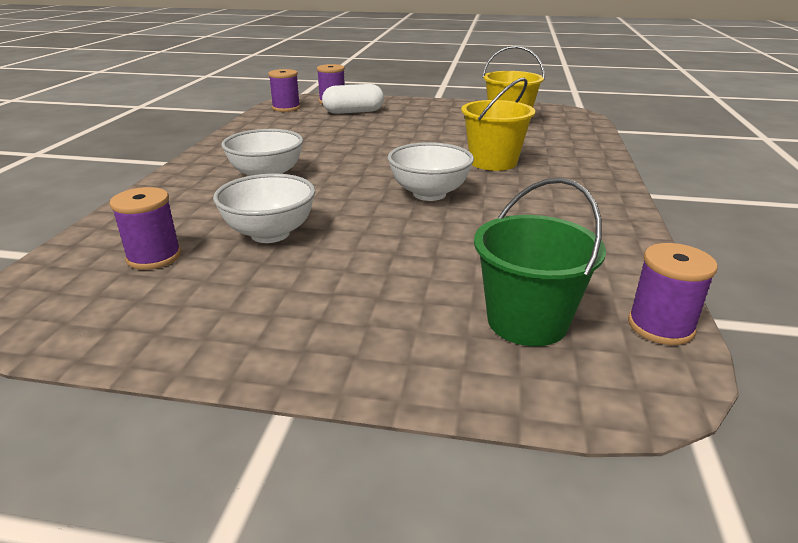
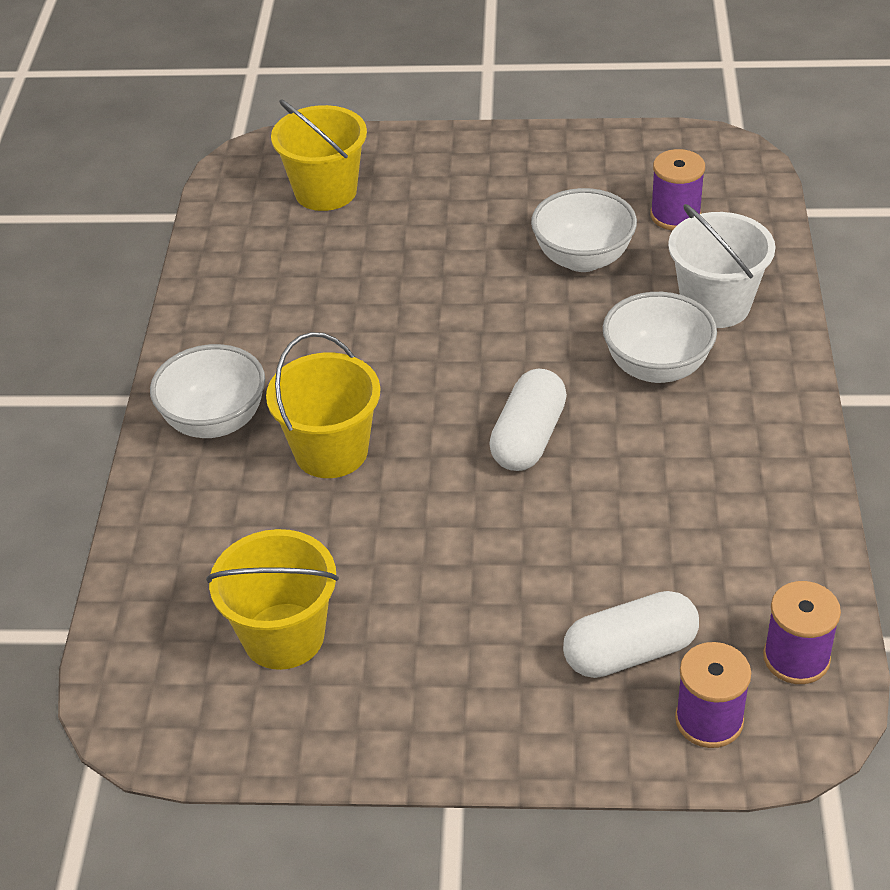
camera: 175 degrees right, 15 degrees up
(193, 199) = (715, 305): none -> white bucket
(369, 158) = (528, 438): none -> white capsule
(429, 194) = (421, 353): white bowl -> white bowl (215, 421)
(527, 321) = (325, 191): green bucket -> yellow bucket
(660, 326) = (223, 199): purple spool -> none

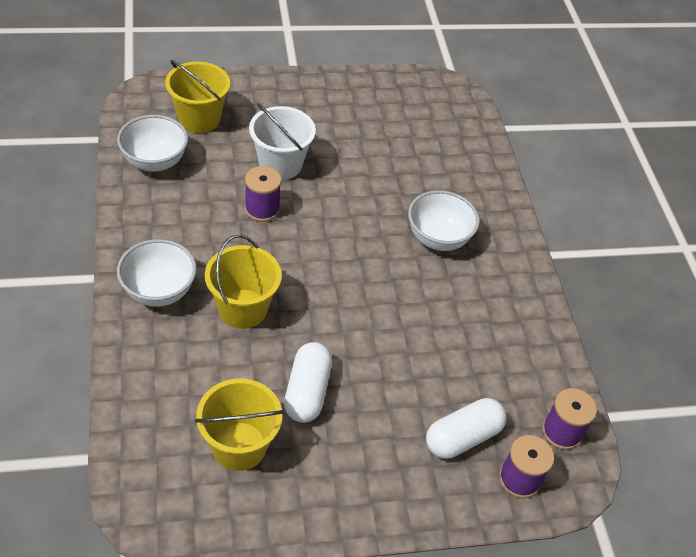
camera: 20 degrees left, 5 degrees up
(528, 438) = (368, 292): white capsule -> white capsule (307, 391)
(583, 259) = (376, 164): white bowl -> white bowl (155, 161)
(675, 215) = (427, 132): purple spool -> purple spool (262, 209)
(715, 305) = (464, 194): white bucket -> white bucket (280, 164)

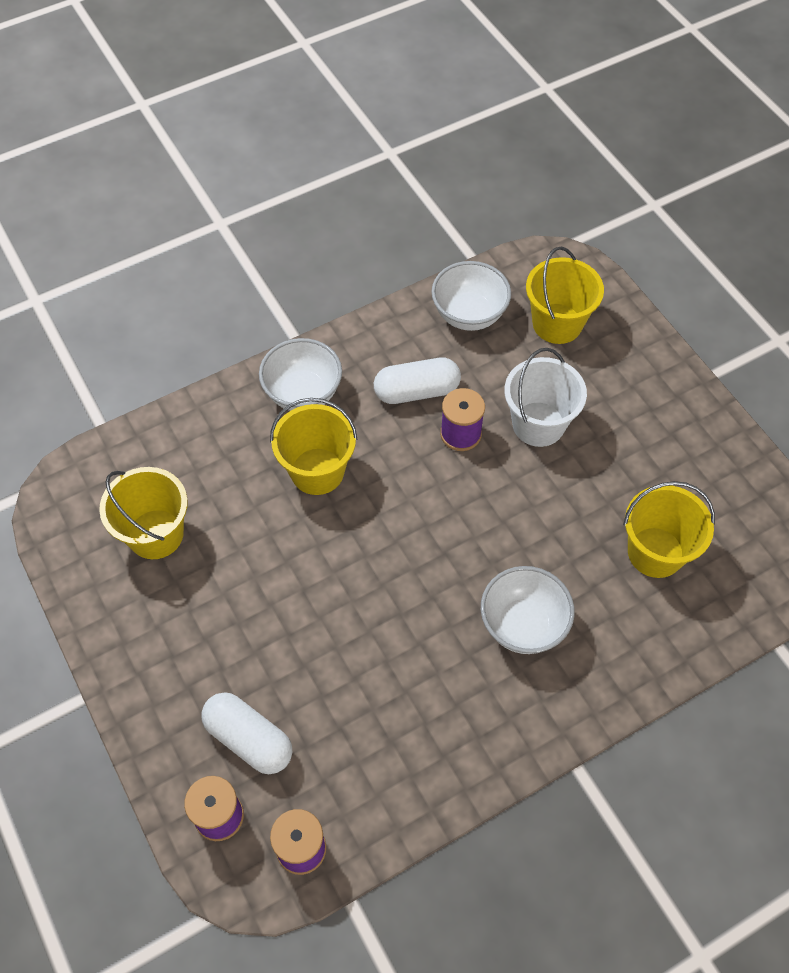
camera: 75 degrees right, 10 degrees up
(307, 391) = (242, 568): white capsule -> white capsule (416, 391)
(415, 151) = (655, 552): none -> yellow bucket

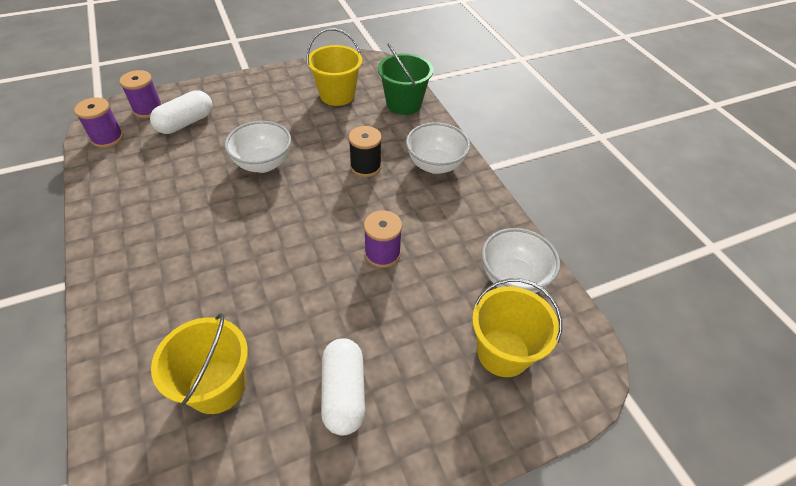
camera: 95 degrees right, 10 degrees down
(171, 441) = (403, 104): none -> green bucket
(317, 471) = (365, 166): yellow bucket -> black spool
(416, 391) = (430, 230): white capsule -> white capsule (344, 393)
(523, 625) = (193, 268): white bowl -> white bowl (263, 164)
(538, 424) = (382, 313): white bucket -> none

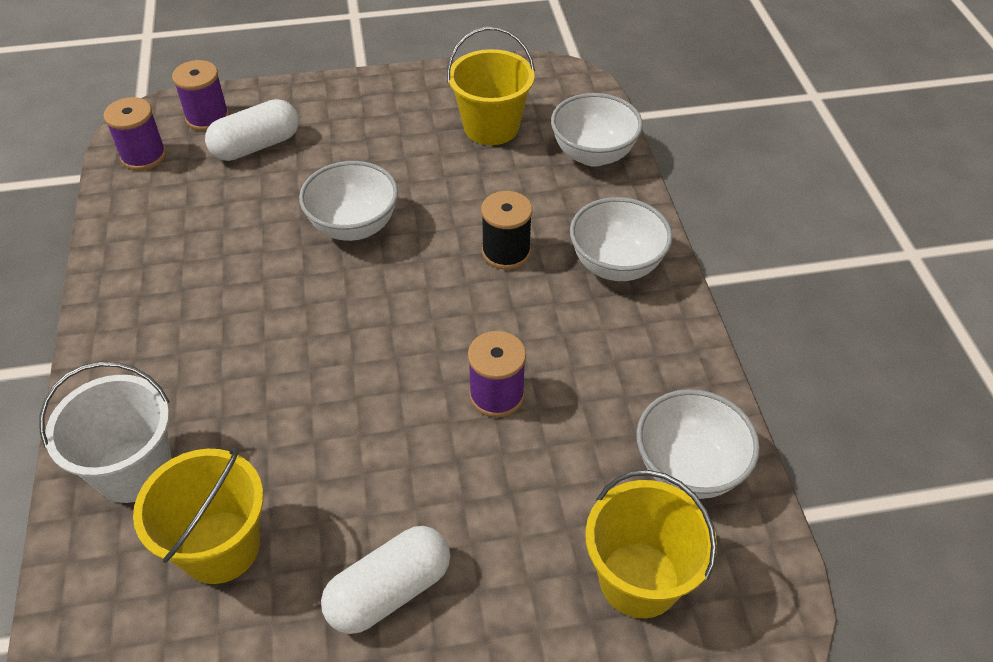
camera: 15 degrees right, 0 degrees up
(142, 345) = (134, 469): none -> white bucket
(344, 393) = (389, 591): white capsule -> white capsule turned 45 degrees clockwise
(403, 104) = (593, 154): green bucket -> white bowl

